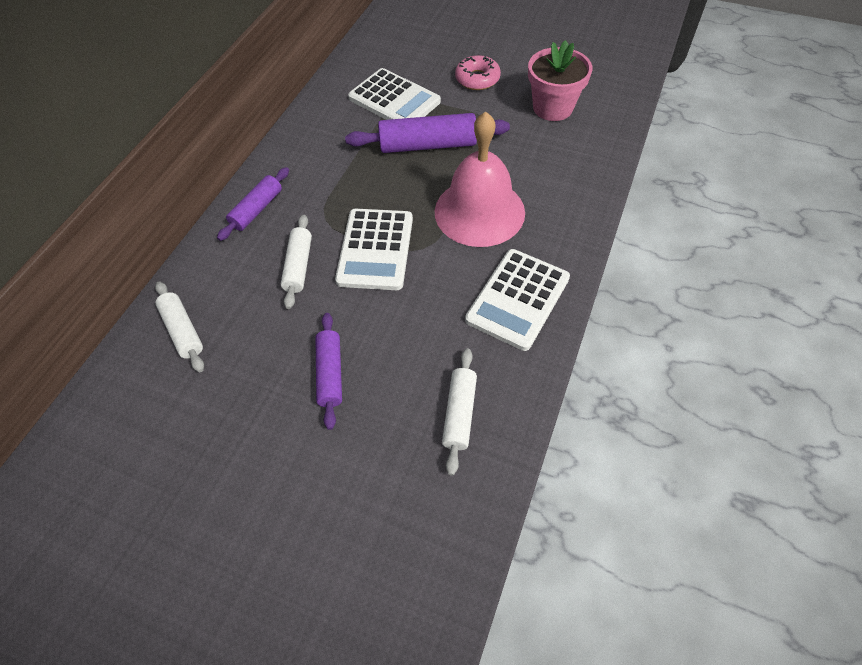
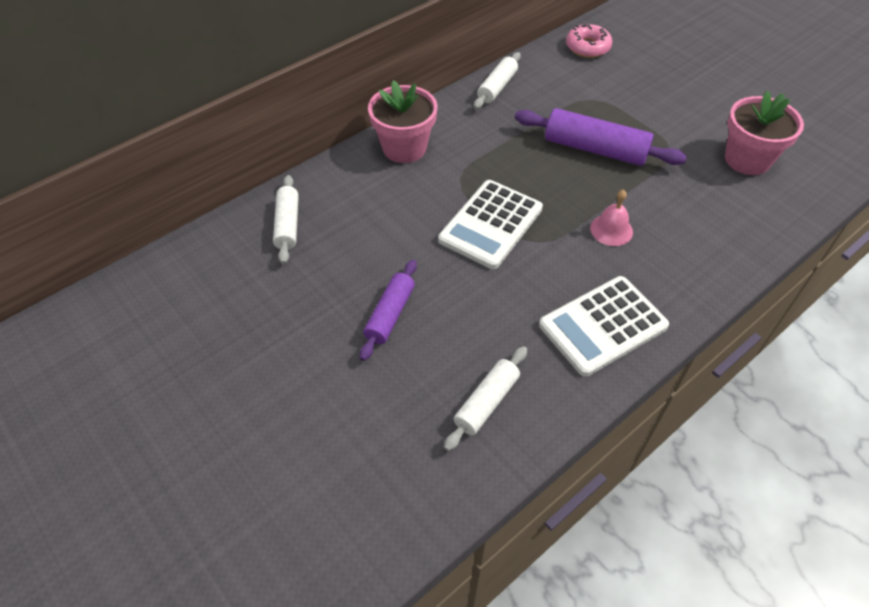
camera: 25 degrees right, 5 degrees down
(257, 209) = (404, 148): purple rolling pin -> pink flower pot
(299, 266) = (413, 211): white rolling pin -> white rolling pin (497, 87)
(394, 100) = (585, 96): white calculator -> none
(477, 79) = (682, 104): pink donut -> pink donut (587, 47)
(479, 211) = (611, 230): pink bell -> pink bell, size x0.44

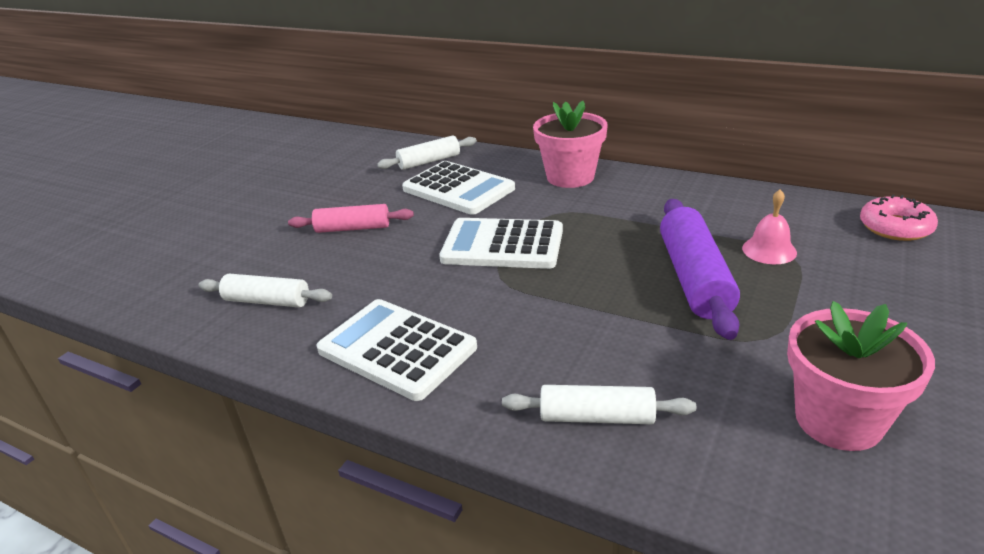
camera: 70 degrees right, 20 degrees down
(368, 221) = (458, 189): none -> white calculator
(390, 315) = (353, 228): purple rolling pin -> pink rolling pin
(497, 87) = (725, 194): white rolling pin -> white rolling pin (596, 417)
(611, 230) = (558, 321): pink bell -> pink bell (769, 250)

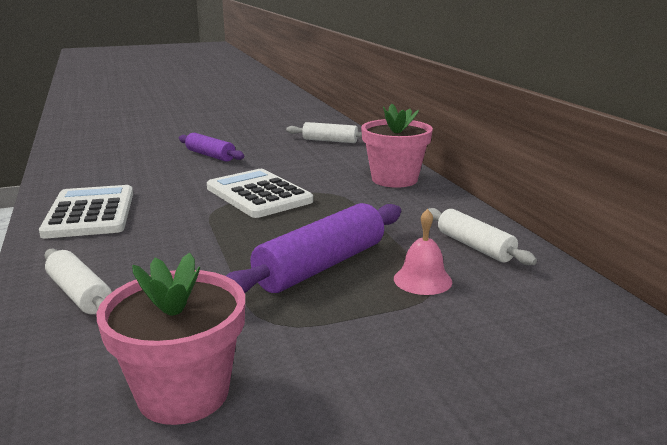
camera: 40 degrees right, 10 degrees down
(267, 301) = (100, 168): white rolling pin -> white rolling pin (474, 246)
(353, 228) = (210, 155): pink rolling pin -> purple rolling pin
(458, 189) = (309, 159): white calculator -> none
(895, 227) = (590, 325): pink donut -> none

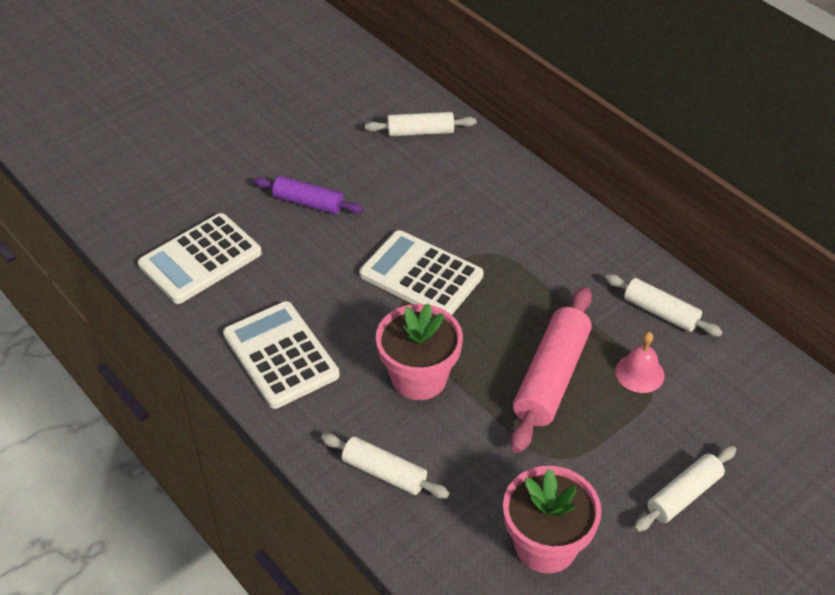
camera: 20 degrees left, 25 degrees up
(99, 166) = (200, 259): none -> white calculator
(321, 266) = (551, 378): purple rolling pin -> pink rolling pin
(394, 179) = (537, 208): pink flower pot -> pink flower pot (419, 377)
(409, 389) = (683, 495): none -> white rolling pin

